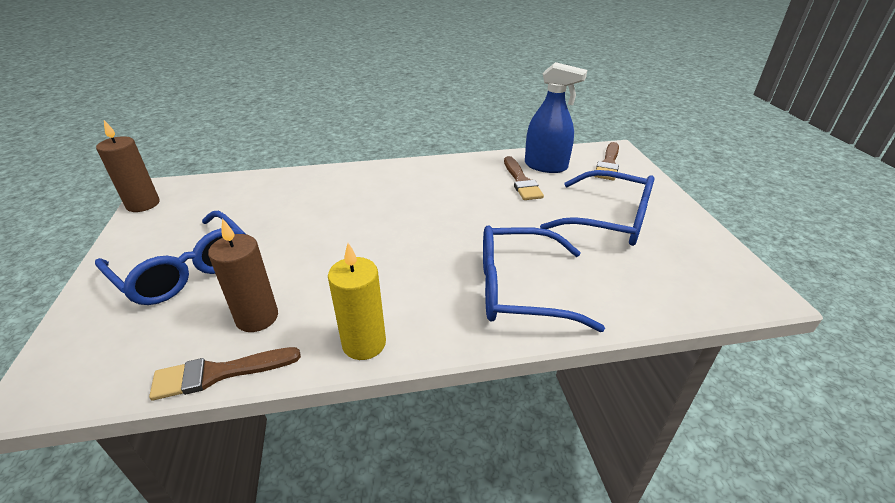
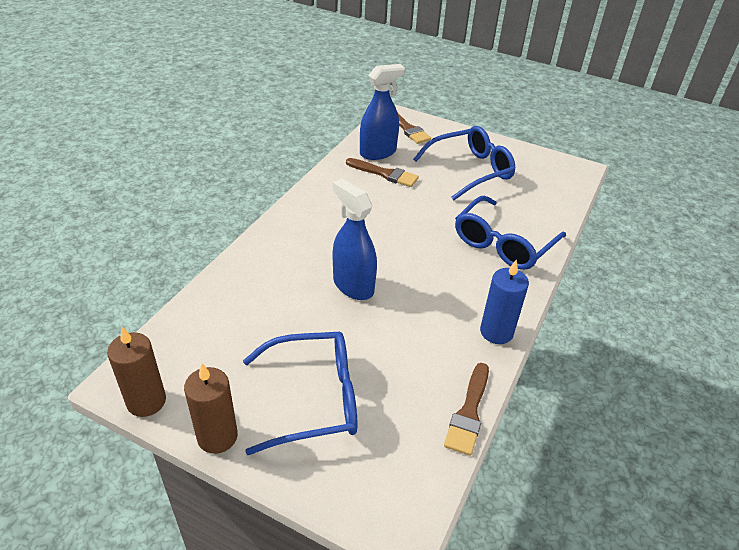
camera: 55 degrees left, 5 degrees up
(257, 317) = (423, 374): brown candle -> brown candle (217, 437)
(345, 229) = (353, 285): none -> blue spray bottle
(364, 343) = (496, 332): yellow candle -> blue candle

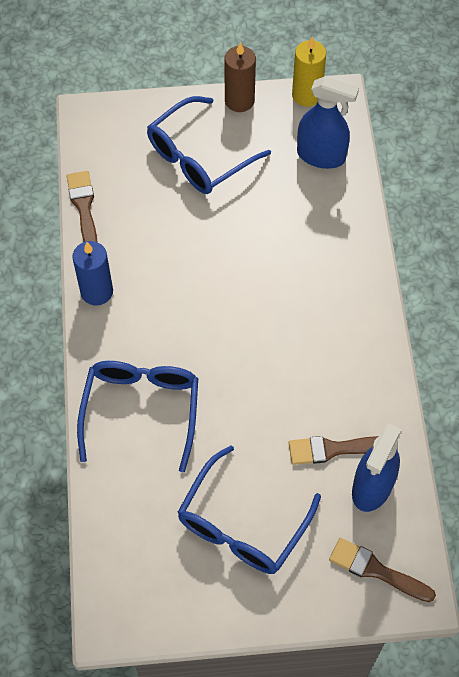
camera: 150 degrees right, 20 degrees up
(146, 401) = (306, 95): brown candle -> yellow candle
(353, 285) = (247, 269): blue spray bottle -> blue spray bottle (321, 156)

